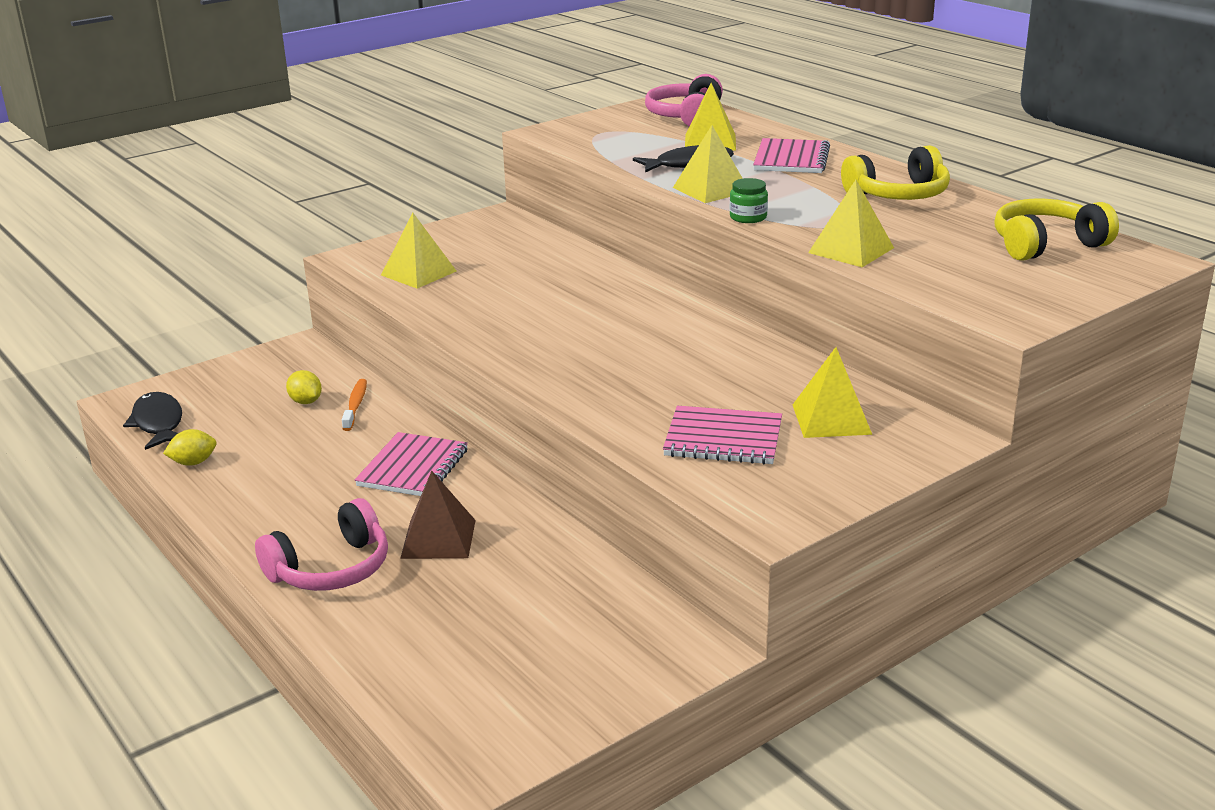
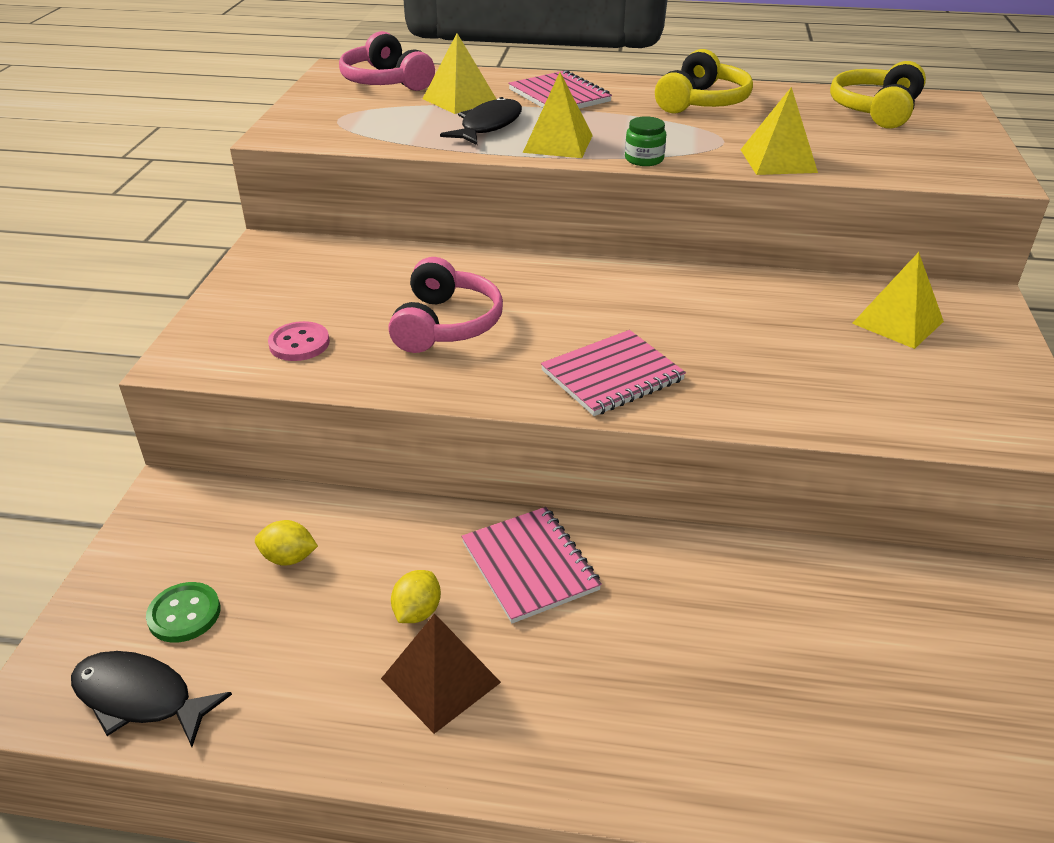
camera: 45 degrees left, 10 degrees up
(193, 462) = (277, 720): yellow lemon -> yellow lemon (417, 612)
(225, 401) = (184, 614): none -> green button
(331, 569) = (650, 740): pink headphones -> pink headphones (446, 324)
(355, 405) = (352, 530): orange toothbrush -> none
(418, 273) = (299, 343): yellow pyramid -> pink button
(438, 539) = (683, 628): brown pyramid -> brown pyramid (440, 680)
(723, 439) = (872, 381): pink notebook -> pink notebook (612, 376)

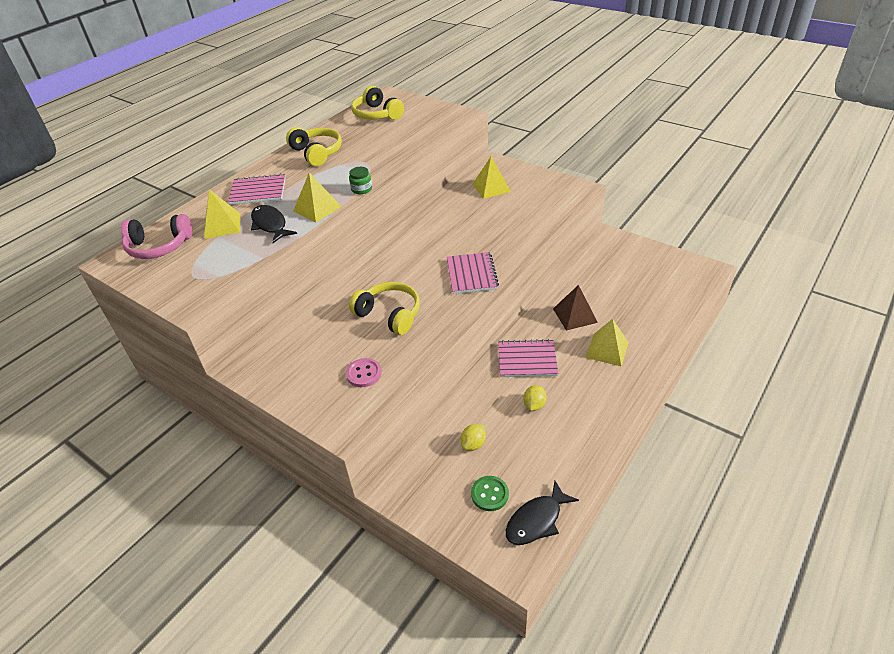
camera: 60 degrees left, 5 degrees up
(417, 612) = (534, 405): yellow lemon -> yellow lemon turned 60 degrees clockwise
(440, 680) = (576, 407): brown pyramid -> brown pyramid (575, 315)
(446, 324) = (389, 314): pink headphones -> yellow headphones
(778, 160) = (399, 155): yellow pyramid -> yellow pyramid (607, 349)

